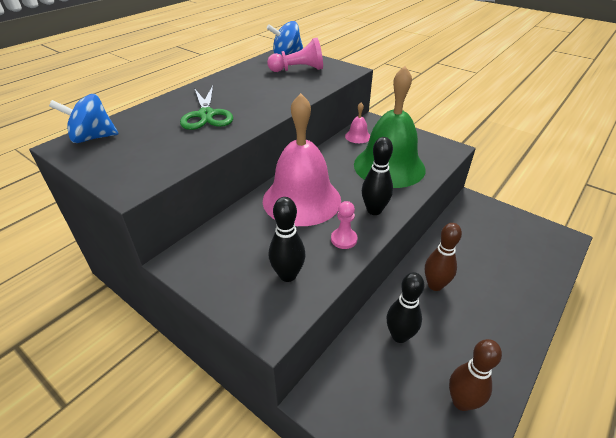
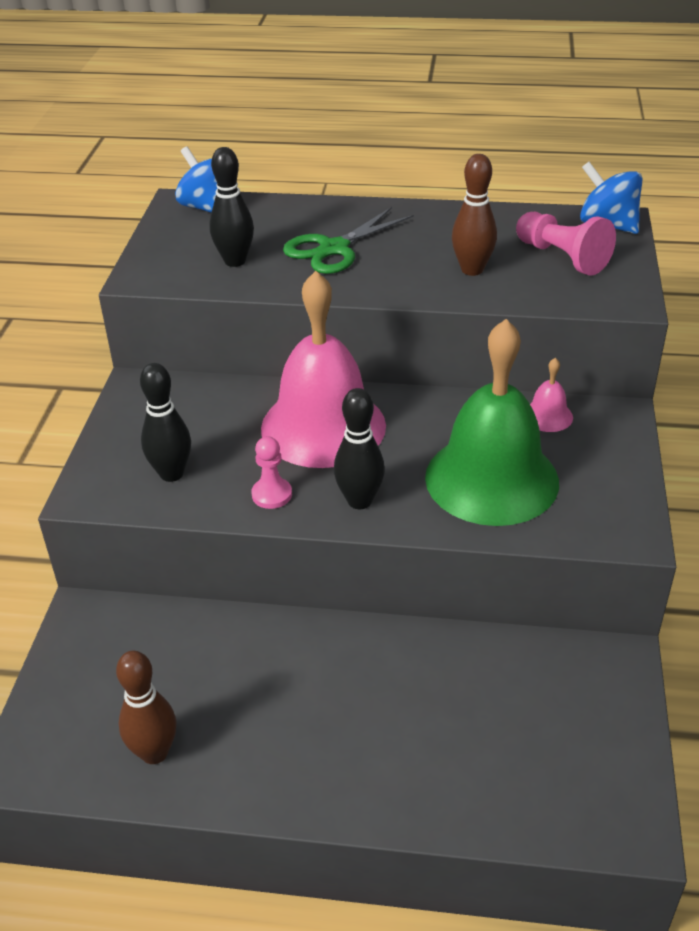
camera: 60 degrees right, 0 degrees up
(399, 336) = (222, 657): black bowling pin -> black bowling pin (235, 261)
(435, 285) = (348, 667): brown bowling pin -> brown bowling pin (472, 270)

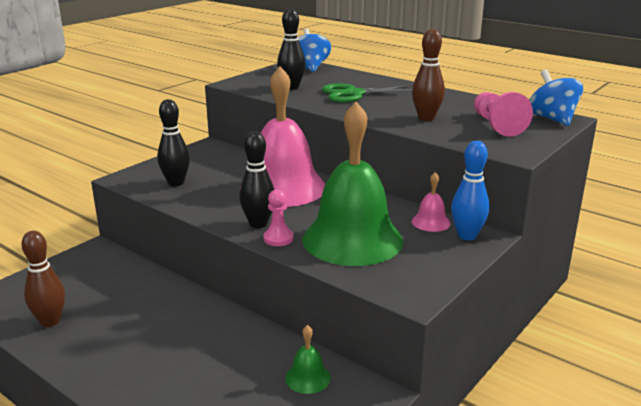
camera: 30 degrees right, 15 degrees down
(272, 494) = (214, 206): pink pawn -> pink pawn (278, 238)
(537, 673) = (307, 378): none -> green bell
(602, 421) = (467, 236): none -> blue bowling pin

